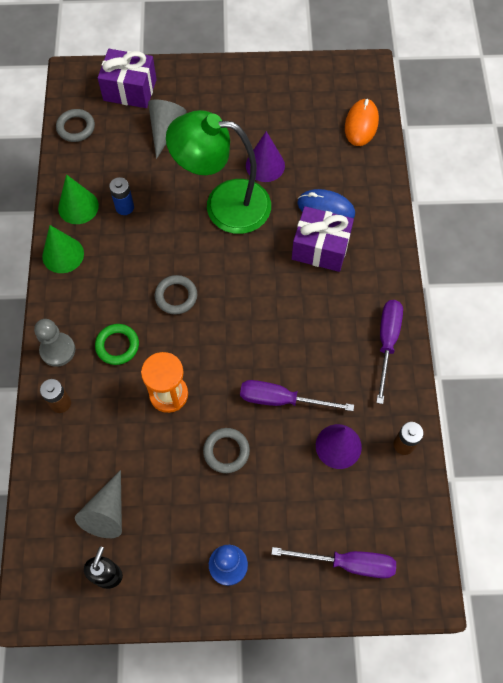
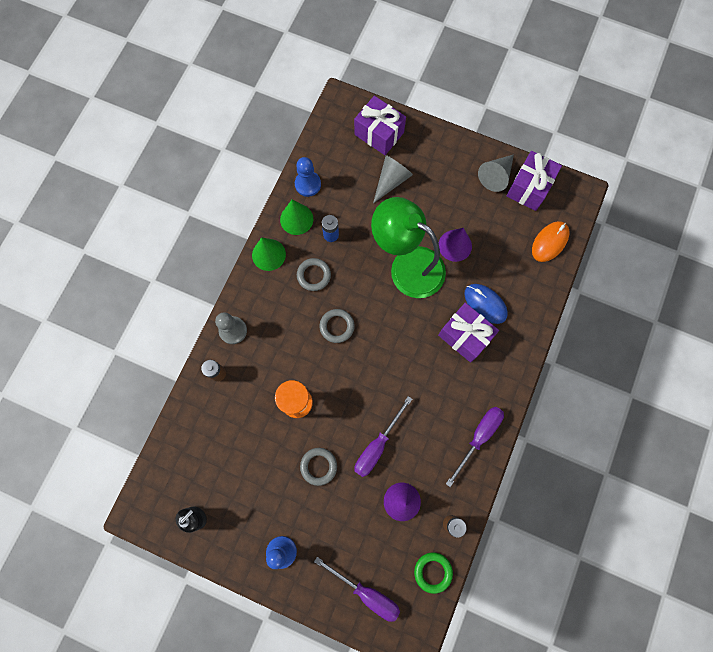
camera: 25 degrees right, 10 degrees up
(74, 167) = (308, 184): none -> blue pawn
(76, 127) = (323, 150): grey ring -> grey ring (314, 275)
(107, 512) = (215, 471): grey cone -> grey cone (496, 176)
(117, 346) = (277, 346): green ring -> green ring (433, 572)
(281, 399) = (377, 445): purple screwdriver -> purple screwdriver turned 90 degrees counterclockwise
(313, 82) = (529, 187): none -> purple gift

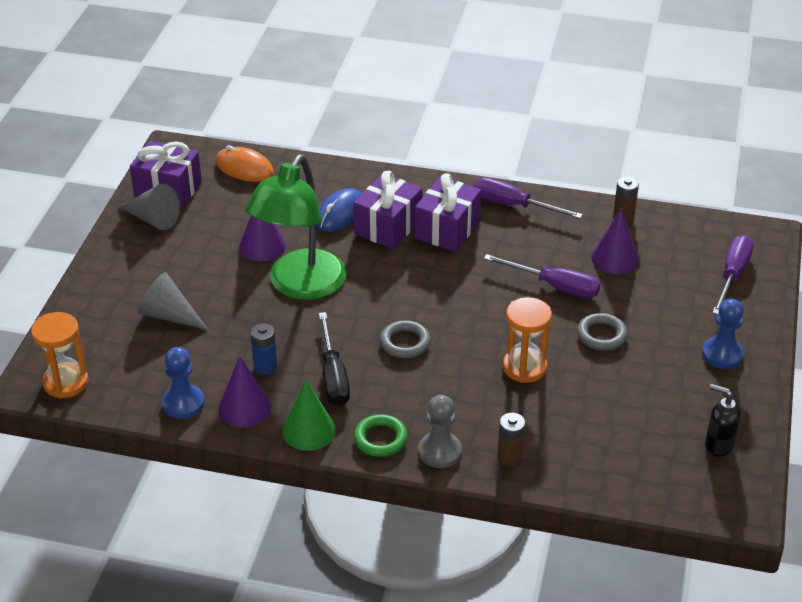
camera: 100 degrees left, 35 degrees down
(296, 219) = (244, 408): green cone -> purple cone
(314, 275) = (333, 376): grey ring -> black screwdriver
(339, 120) = (66, 382): none -> orange hourglass
(379, 133) = (89, 337): purple gift -> purple gift (447, 229)
(433, 572) = (683, 226): green ring -> green ring (380, 439)

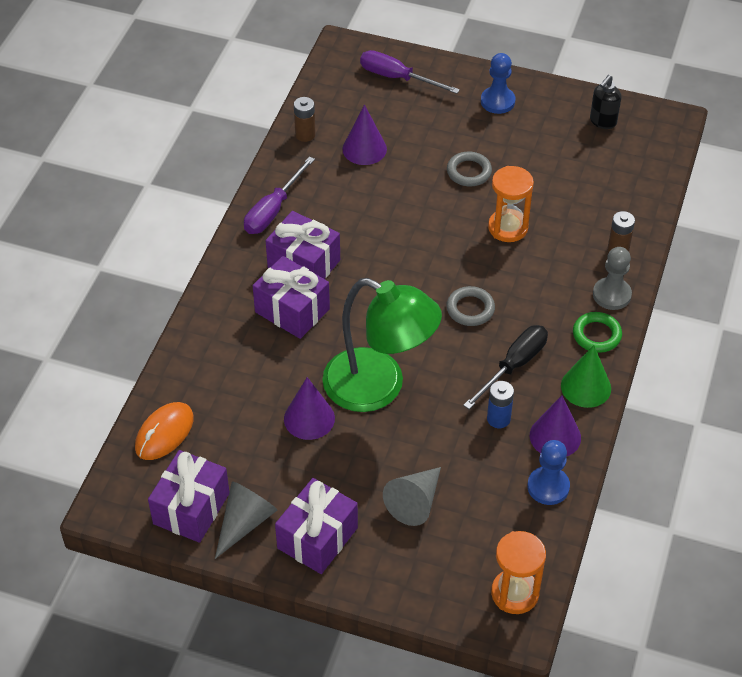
camera: 85 degrees left, 10 degrees up
(134, 260) = (317, 538): none -> purple gift
(333, 376) = (514, 366): black screwdriver -> black screwdriver turned 45 degrees counterclockwise
(340, 213) = (263, 349): blue mouse -> none
(554, 286) = (399, 194): purple screwdriver -> none

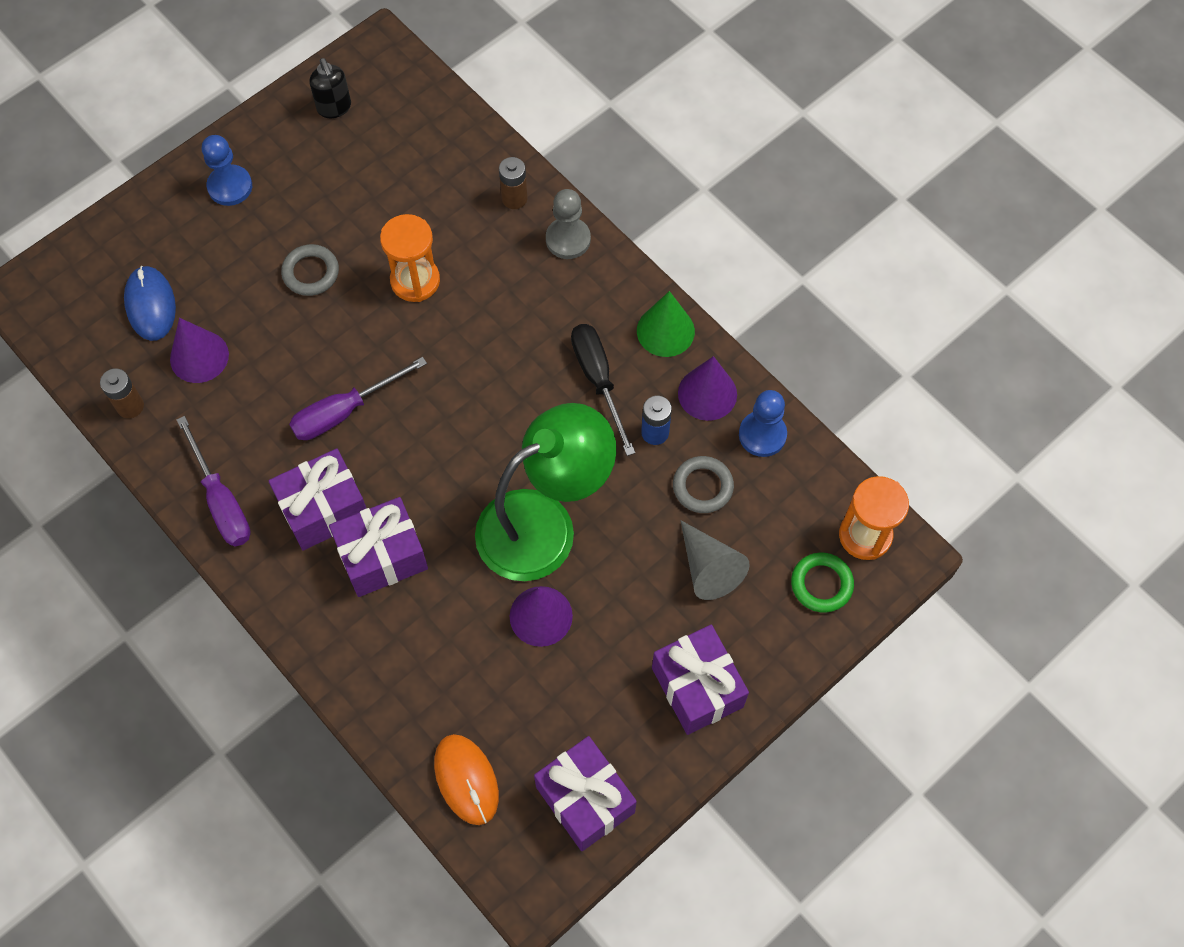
camera: 60 degrees left, 15 degrees up
(245, 522) = (636, 751): grey cone -> none
(382, 108) = (150, 305): none -> blue mouse
(397, 78) = (116, 264): purple screwdriver -> purple screwdriver (344, 411)
(470, 309) = (499, 379): grey ring -> grey ring (702, 486)
(596, 335) = (608, 283): green ring -> green ring (821, 584)

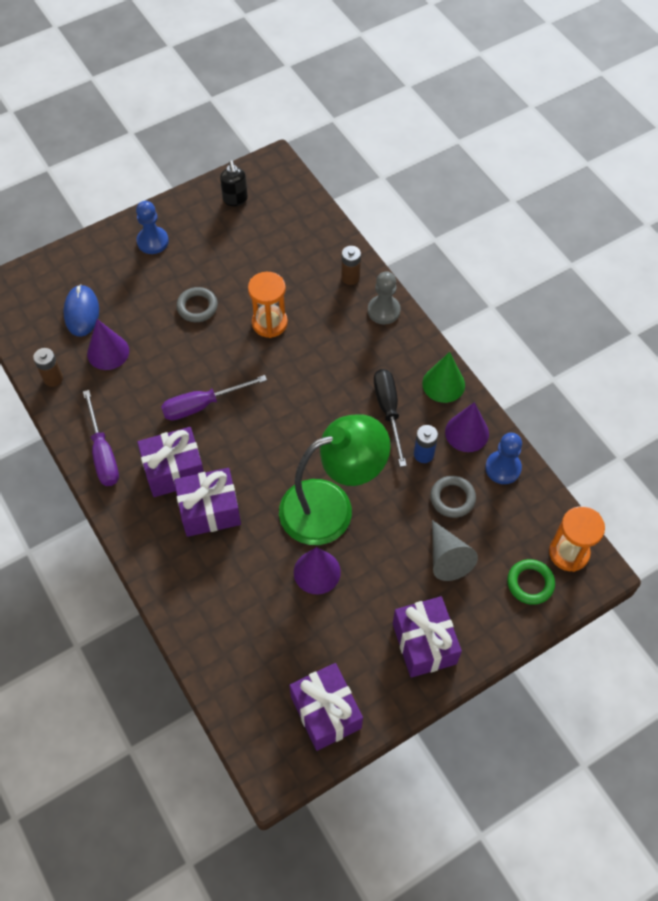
camera: 10 degrees right, 5 degrees down
(466, 780) = (240, 682): orange mouse -> none

